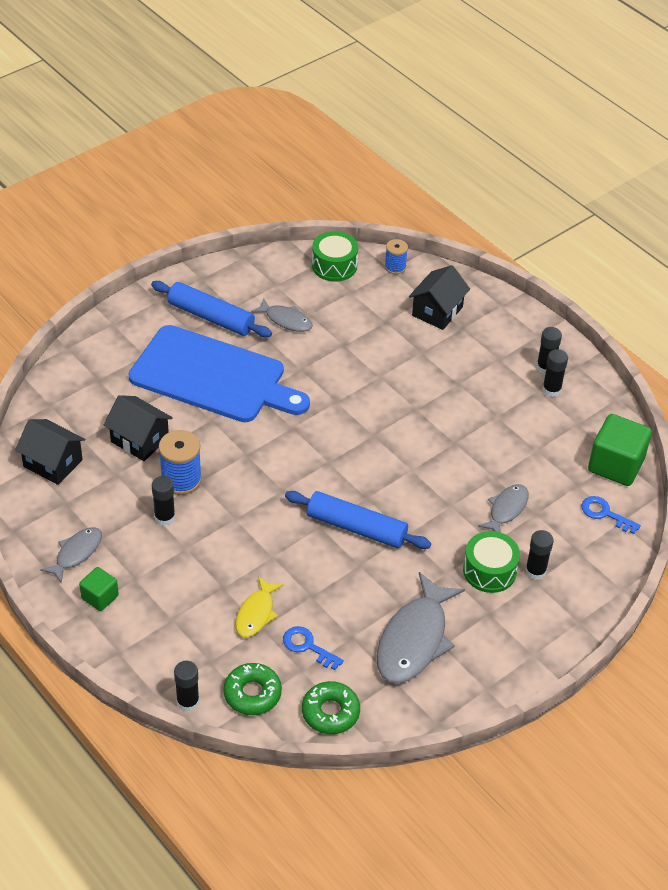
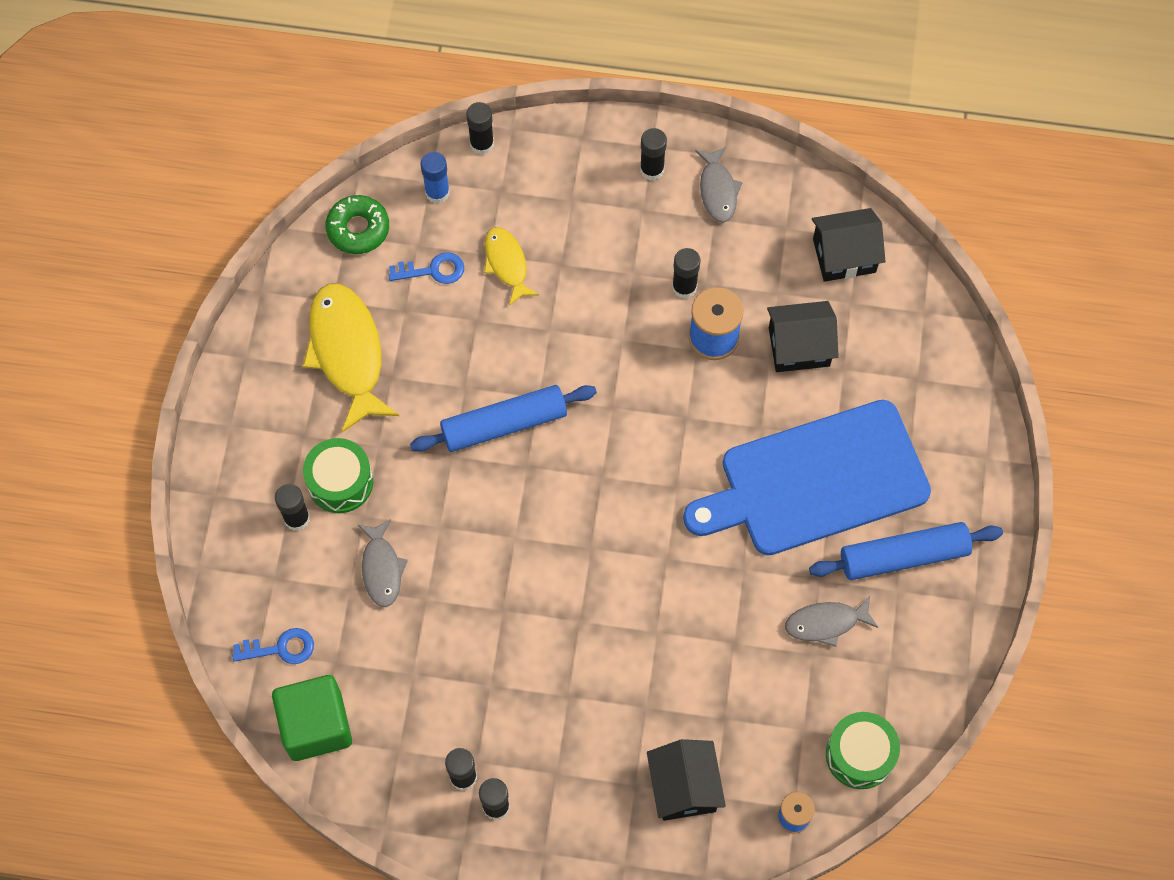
camera: 140 degrees right, 20 degrees up
(100, 597) = (652, 169): green cube -> black glue stick
(252, 693) = (437, 192): green donut -> blue glue stick
(414, 639) = (347, 353): grey fish -> yellow fish

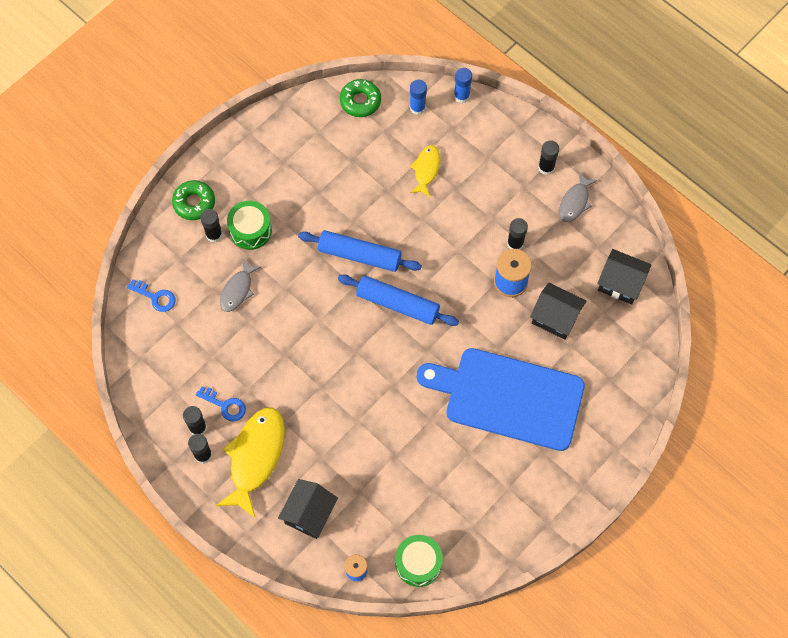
camera: 35 degrees right, 0 degrees up
(239, 494) = (194, 203): none -> green donut
(316, 725) = (143, 349): green cube -> none
(347, 353) = (305, 164): yellow fish -> yellow fish (255, 457)
(433, 270) = (384, 148): blue key -> blue key (225, 405)
(482, 144) = (461, 96): black glue stick -> blue glue stick
(826, 623) = (454, 479): grey fish -> none
(903, 556) = (526, 471): blue rolling pin -> blue rolling pin (398, 304)

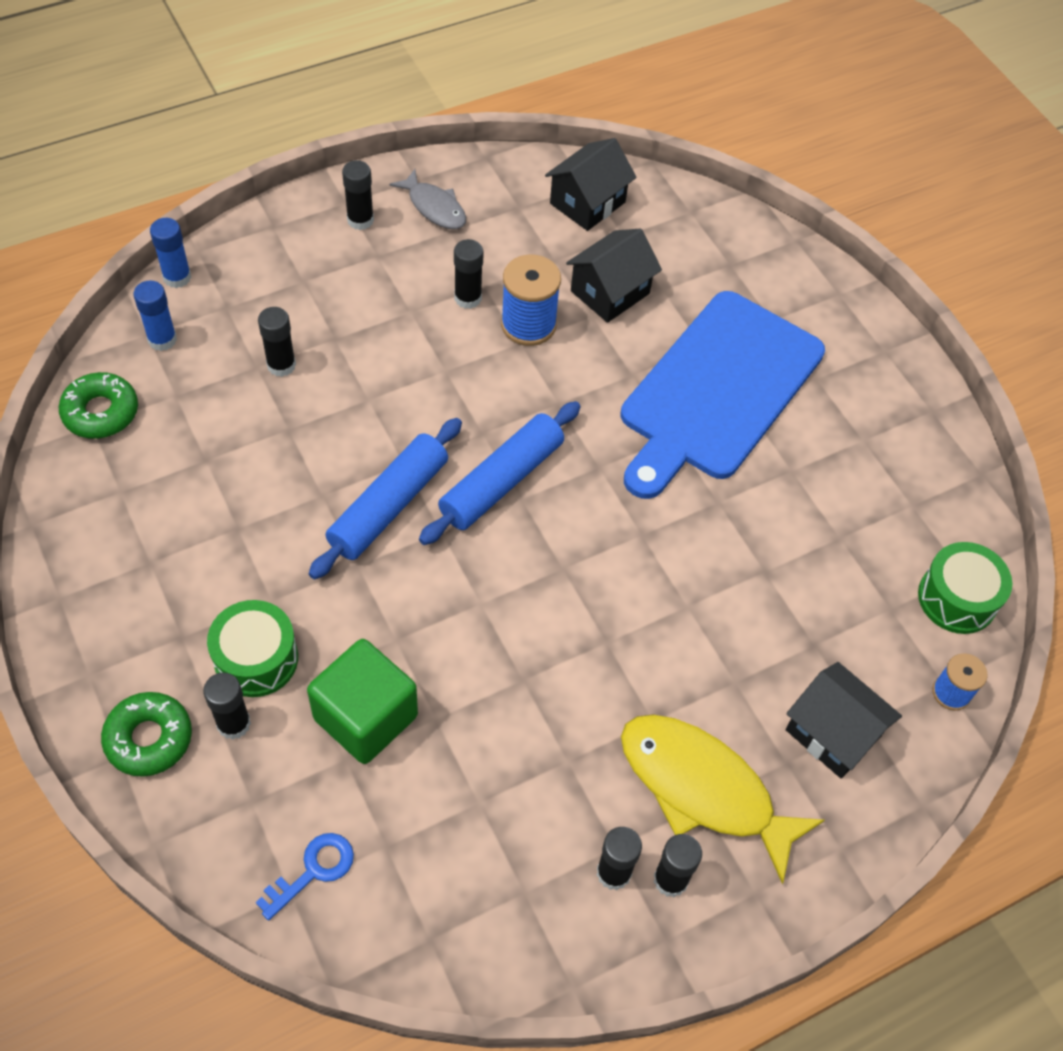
camera: 75 degrees left, 10 degrees down
(225, 405) = (586, 810): blue key -> none
(238, 290) = (365, 717): grey fish -> green cube
(426, 170) = (281, 365): yellow fish -> black glue stick

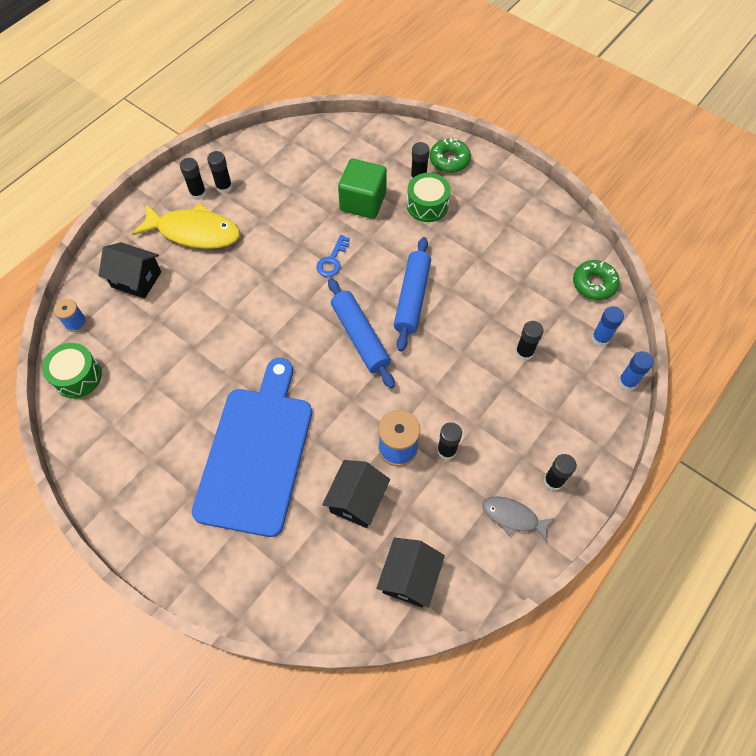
camera: 160 degrees right, 5 degrees up
(313, 871) = (350, 143): blue key -> blue key (332, 260)
(501, 481) = (360, 337): blue rolling pin -> blue rolling pin turned 45 degrees counterclockwise

